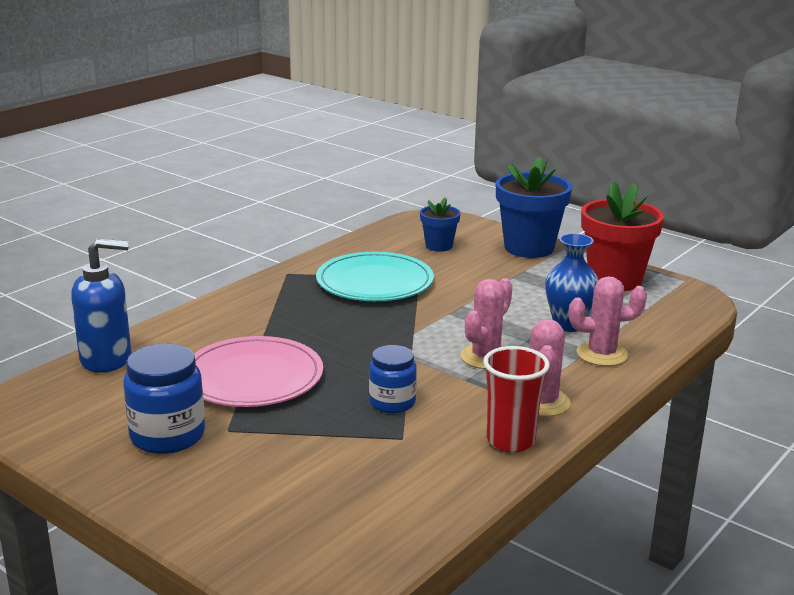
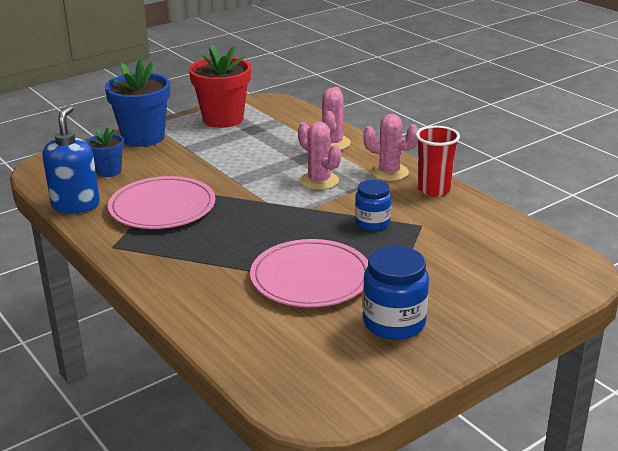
camera: 75 degrees left, 5 degrees up
(107, 359) = (242, 355): blue soap dispenser -> blue soap dispenser (76, 205)
(374, 282) = (162, 207): turquoise plate -> pink plate
(568, 325) = (285, 146): blue vase -> none

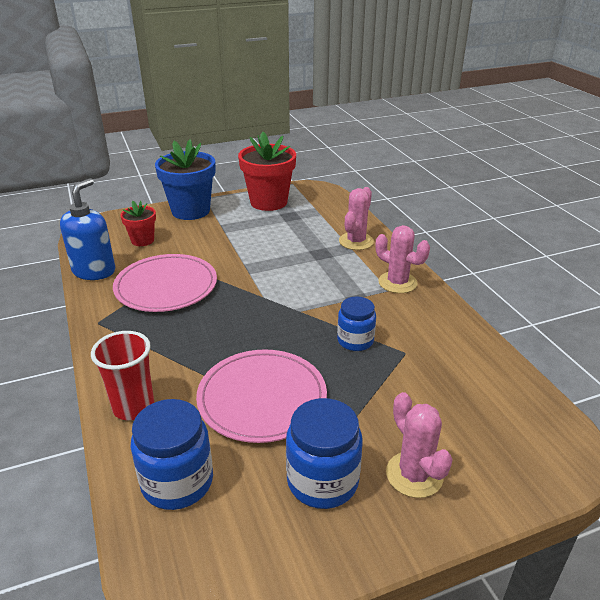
camera: 15 degrees right, 5 degrees up
(109, 171) = (142, 240): blue flower pot -> red flower pot
(270, 345) = (177, 482): none -> blue jar
(319, 181) = (324, 281): pink cactus -> pink cactus (414, 475)
(434, 189) = (435, 310): red cup -> red cup (133, 407)

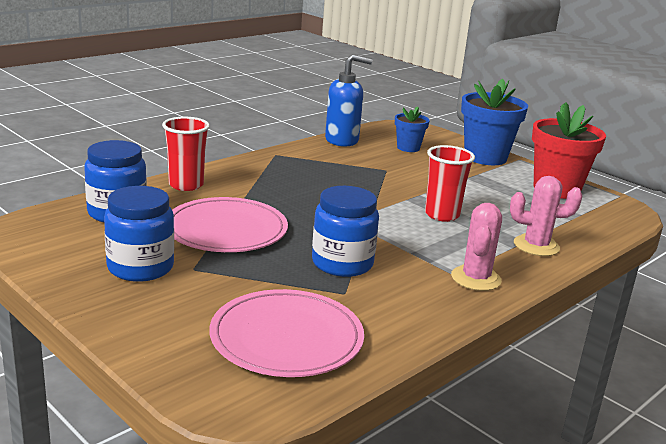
camera: 65 degrees right, 10 degrees down
(142, 240) = (408, 148): red flower pot -> blue flower pot
(166, 286) = (348, 169): pink plate -> pink plate (286, 338)
(288, 265) = (442, 215): none -> red cup
(355, 341) = (342, 263): blue jar -> blue jar, size x1.51
(414, 475) = (166, 310): pink cactus -> none

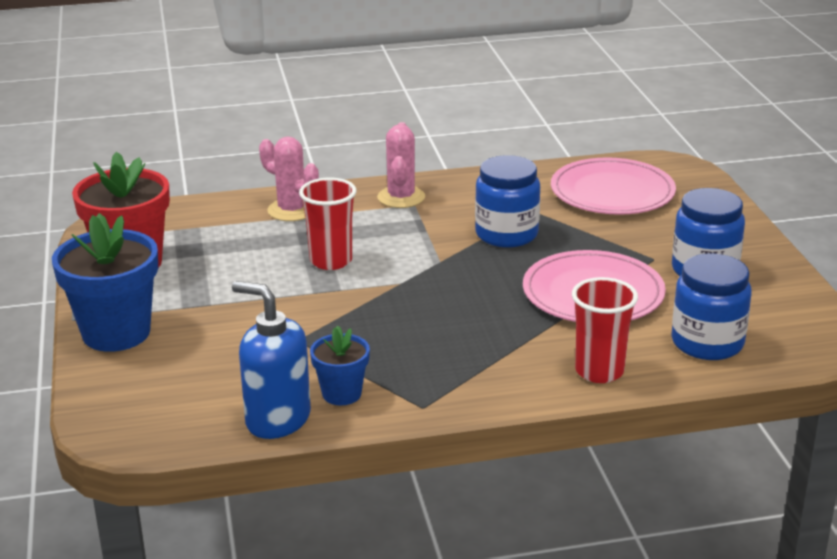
camera: 145 degrees left, 5 degrees up
(408, 148) = (197, 377): blue flower pot -> blue flower pot (341, 394)
(476, 278) = (401, 197): pink cactus -> pink cactus turned 45 degrees counterclockwise

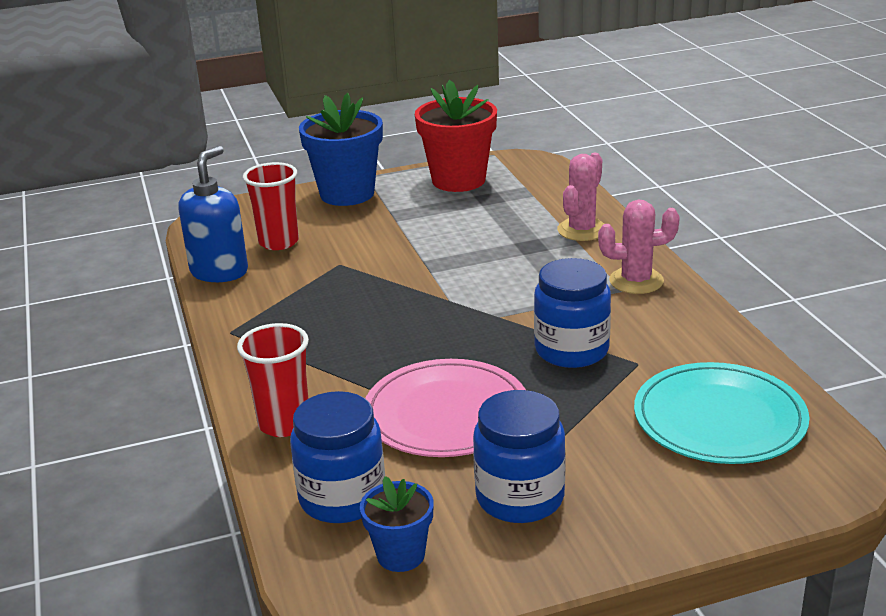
camera: 85 degrees right, 0 degrees up
(331, 261) = (484, 261): red cup -> red cup (279, 242)
(341, 394) = (254, 293): blue flower pot -> blue flower pot (401, 555)
(612, 192) = (719, 419): pink plate -> turquoise plate

